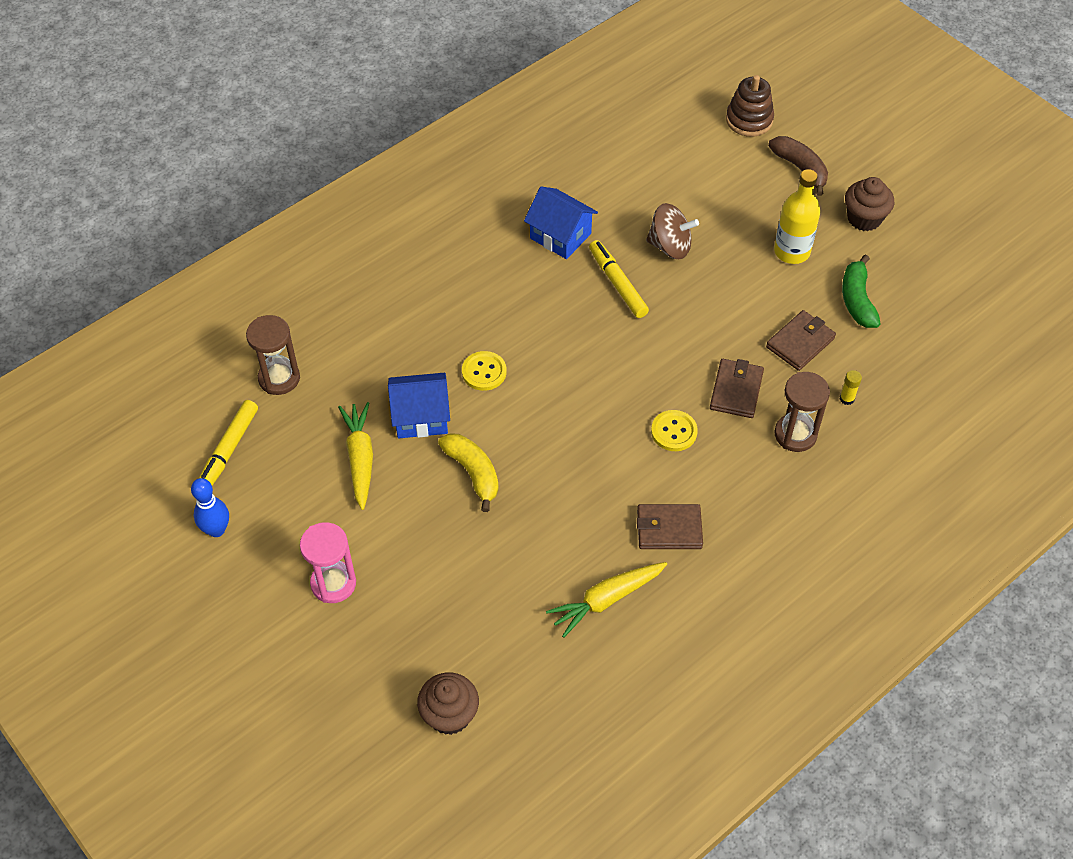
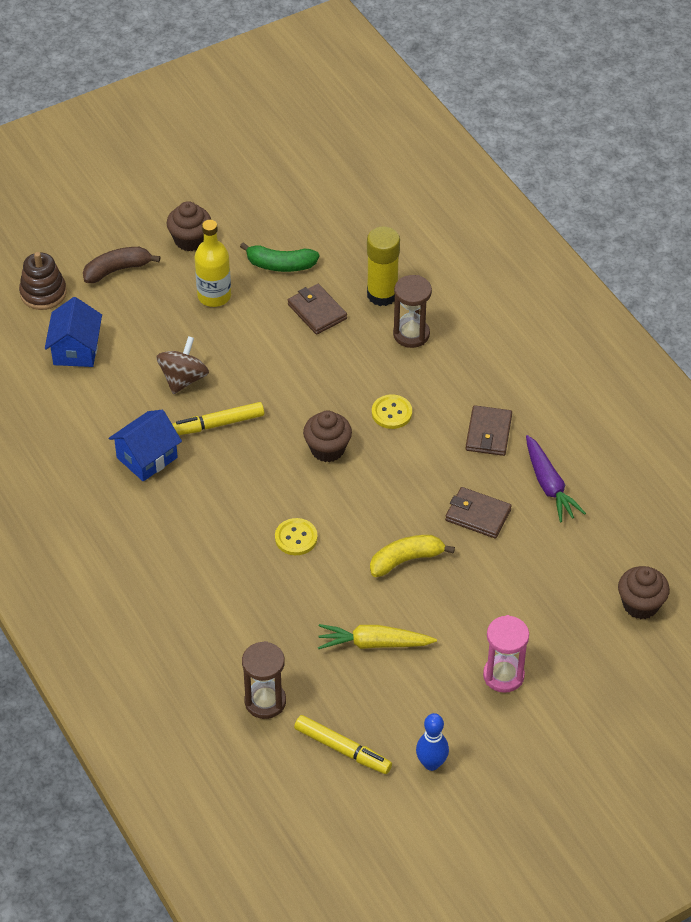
camera: 80 degrees left, 5 degrees down
(421, 417) = (336, 592): blue house -> blue house (76, 350)
(606, 600) = (549, 485): yellow carrot -> purple carrot
(607, 381) = (327, 449): none -> brown cupcake
(736, 391) = (358, 363): brown wallet -> brown wallet (478, 515)
(847, 398) = (382, 294): yellow glue stick -> yellow glue stick, size x2.42

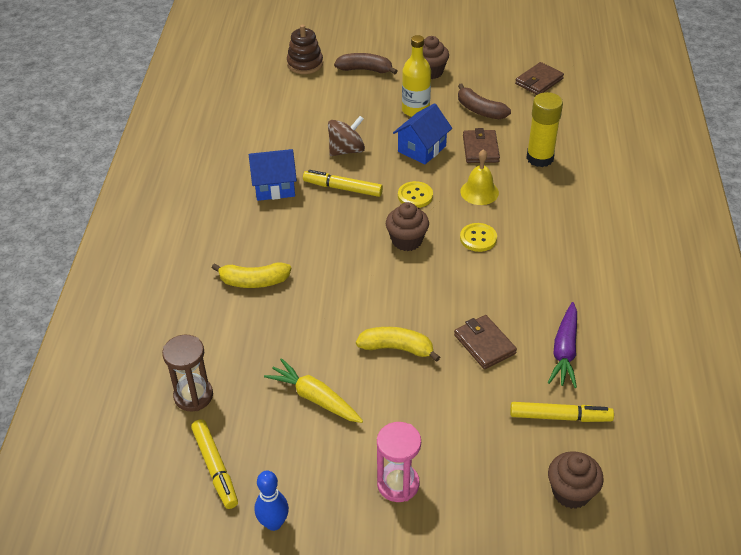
camera: 35 degrees right, 5 degrees down
(76, 350) = (293, 103): blue house -> blue house (422, 149)
(219, 567) = (253, 281): none -> yellow banana
(280, 265) = (480, 110): green banana -> brown banana
(296, 538) = (327, 290): yellow button -> yellow button (415, 196)
(354, 361) = (479, 192): none -> yellow bell
(411, 334) = (540, 193): brown hourglass -> none
(488, 433) = (544, 288): brown wallet -> brown wallet (539, 81)
(587, 547) = (560, 417): none -> yellow marker

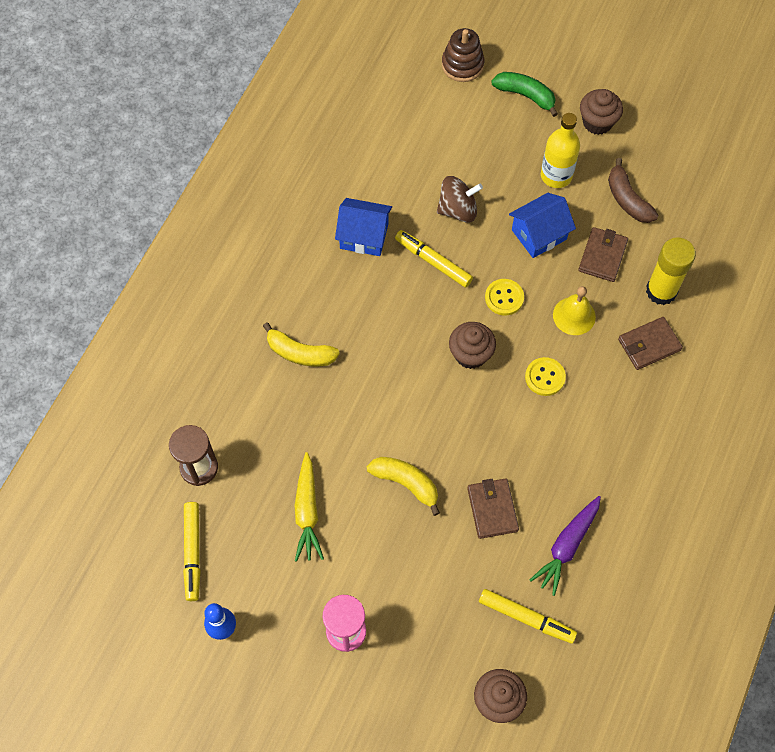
camera: 20 degrees right, 20 degrees up
(315, 398) = (307, 511): yellow carrot -> yellow carrot turned 150 degrees counterclockwise
(365, 70) = (525, 95): brown banana -> green banana
(539, 81) = (715, 177): brown wallet -> brown wallet (649, 345)

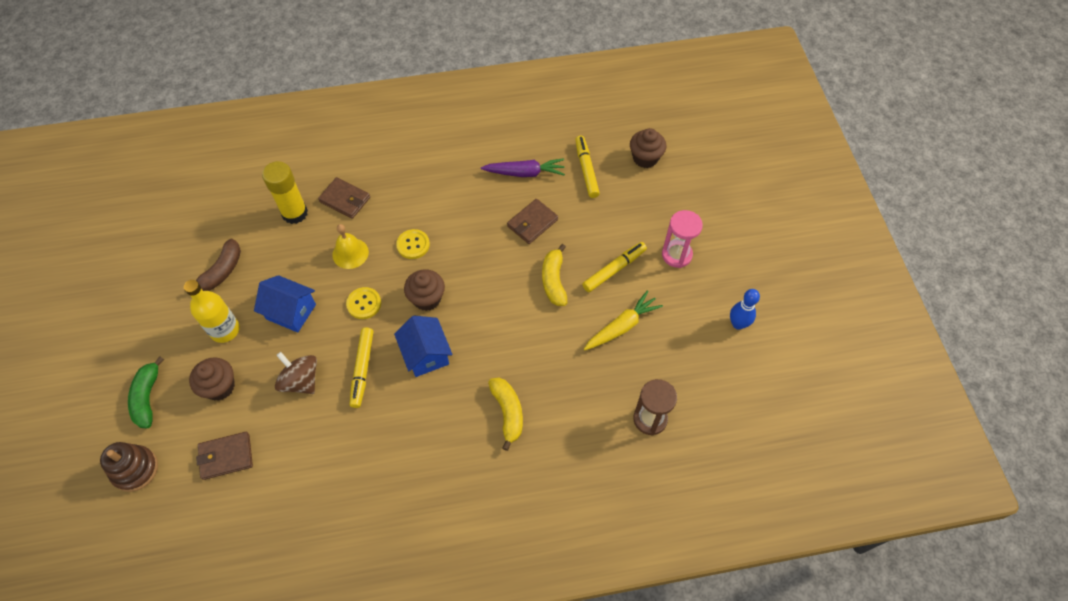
camera: 125 degrees left, 5 degrees down
(192, 553) = (709, 378): yellow marker -> yellow marker (614, 270)
(364, 236) = (370, 435): blue house -> blue house (426, 354)
(597, 122) = (151, 329): brown cupcake -> brown cupcake (220, 387)
(602, 256) = (286, 261): brown wallet -> brown wallet (226, 456)

